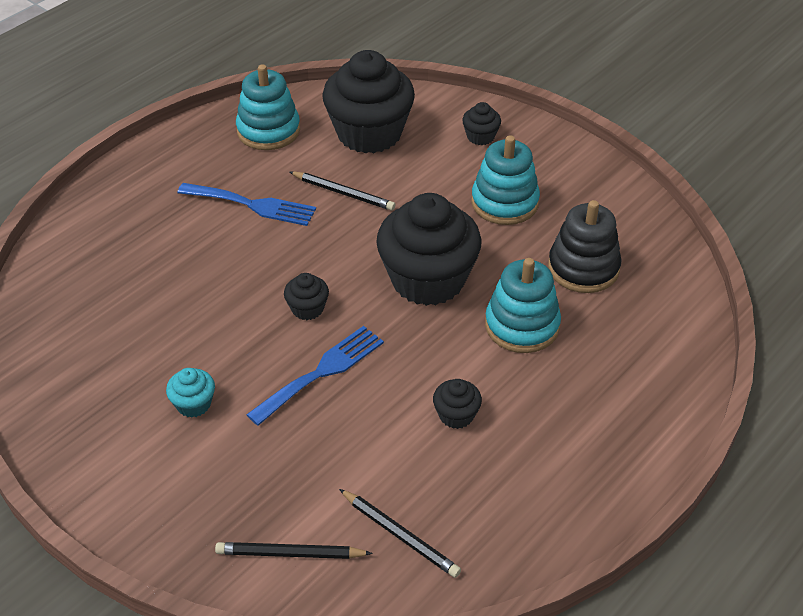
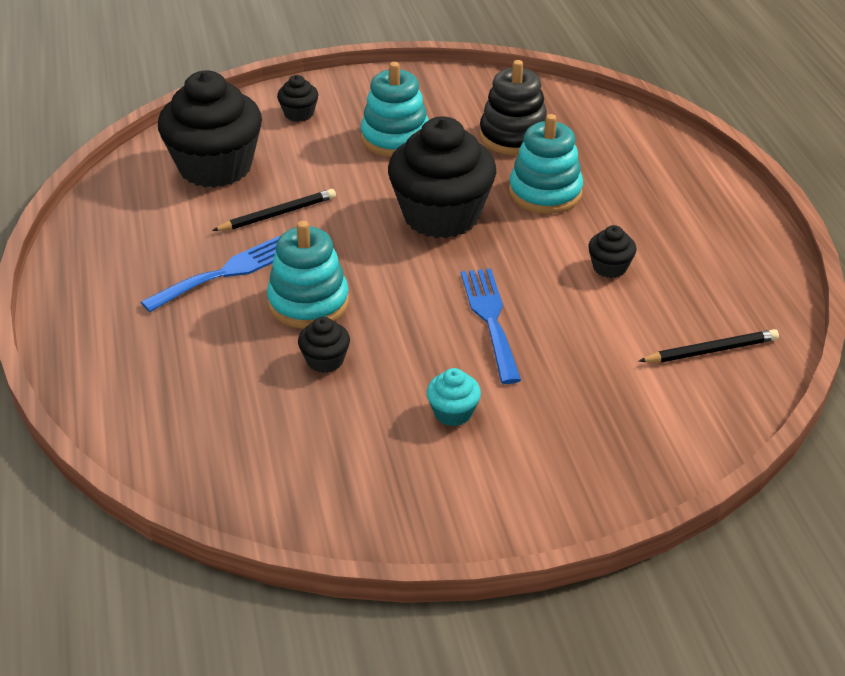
camera: 55 degrees left, 5 degrees down
(268, 130) = (131, 221): turquoise stacking toy -> turquoise stacking toy (308, 302)
(290, 554) = (682, 421): black pencil -> none
(307, 308) = (403, 295): black cupcake -> black cupcake (325, 360)

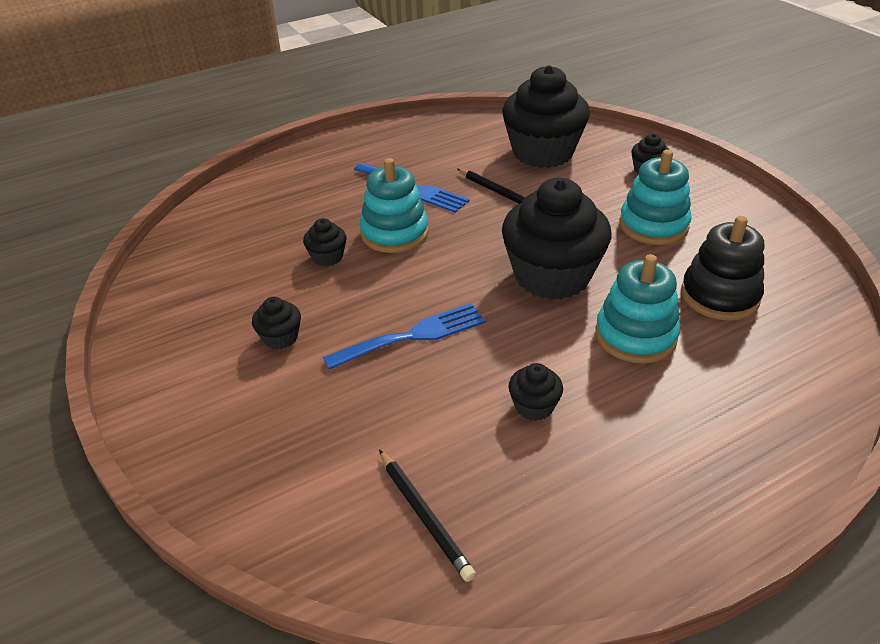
camera: 75 degrees right, 0 degrees up
(453, 412) = (280, 338): turquoise cupcake -> black cupcake

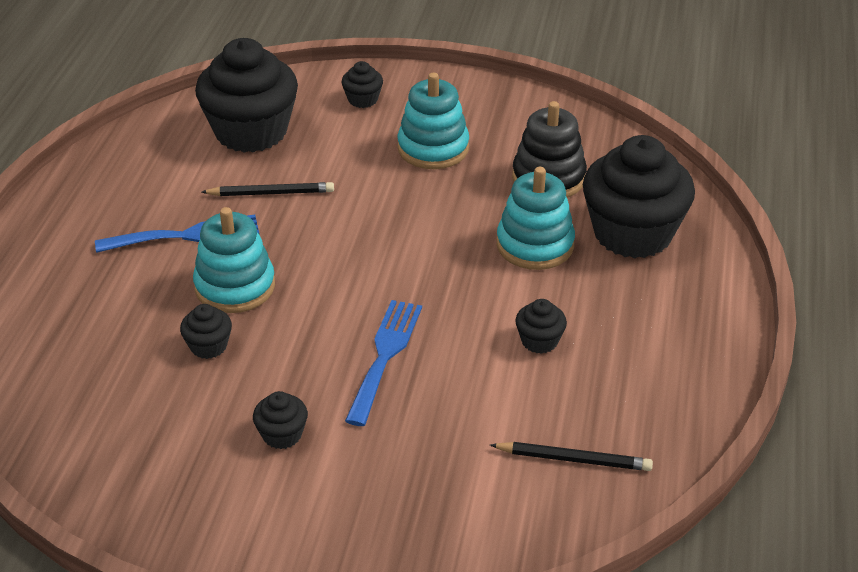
camera: 50 degrees left, 0 degrees up
(552, 276) = (417, 238): black cupcake -> black cupcake (632, 233)

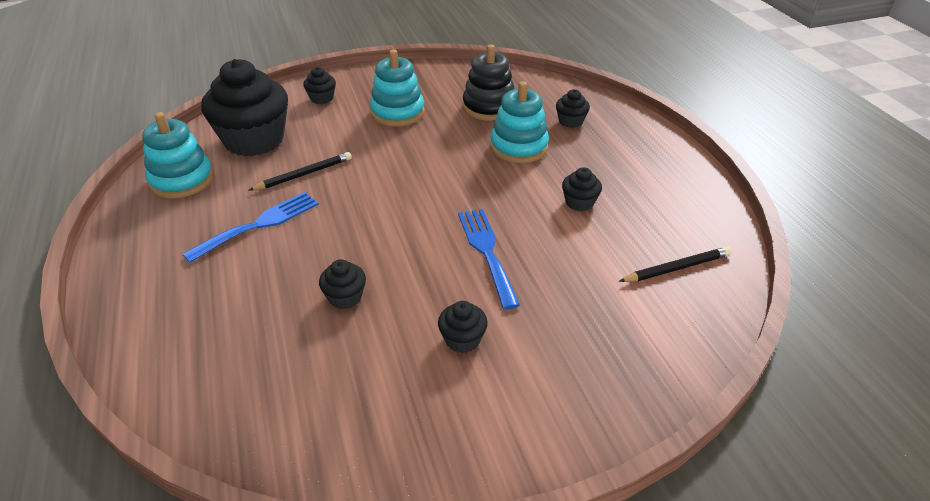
camera: 30 degrees left, 0 degrees up
(235, 286) = (330, 246): turquoise stacking toy -> turquoise stacking toy (182, 180)
(632, 233) = (570, 121): black cupcake -> black cupcake, size x0.43

